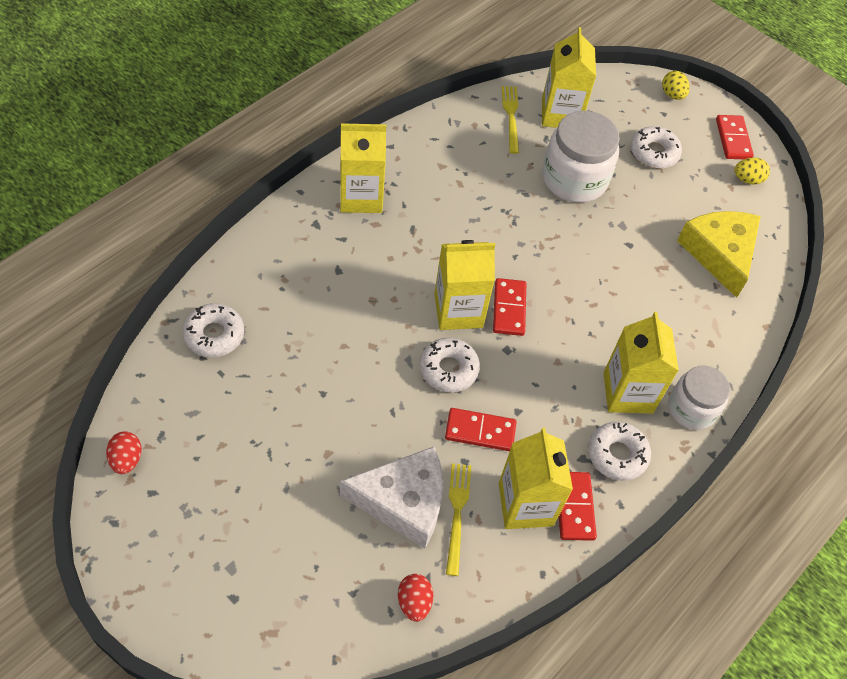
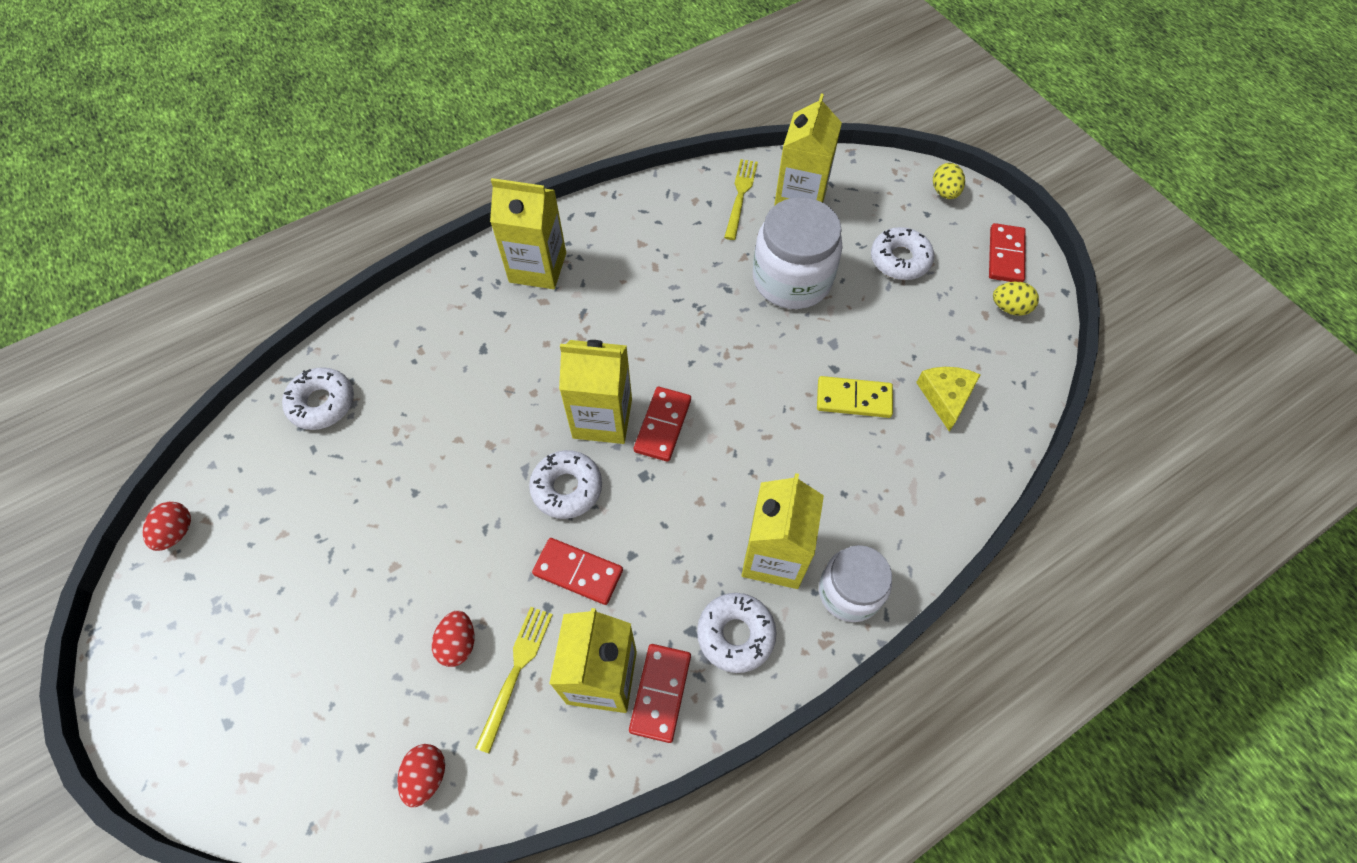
camera: 20 degrees right, 5 degrees up
(403, 501) = (458, 643): white cheese -> red egg
(651, 265) = (854, 399): none -> yellow domino
(719, 254) = (946, 397): yellow cheese -> yellow cheese, size x0.59

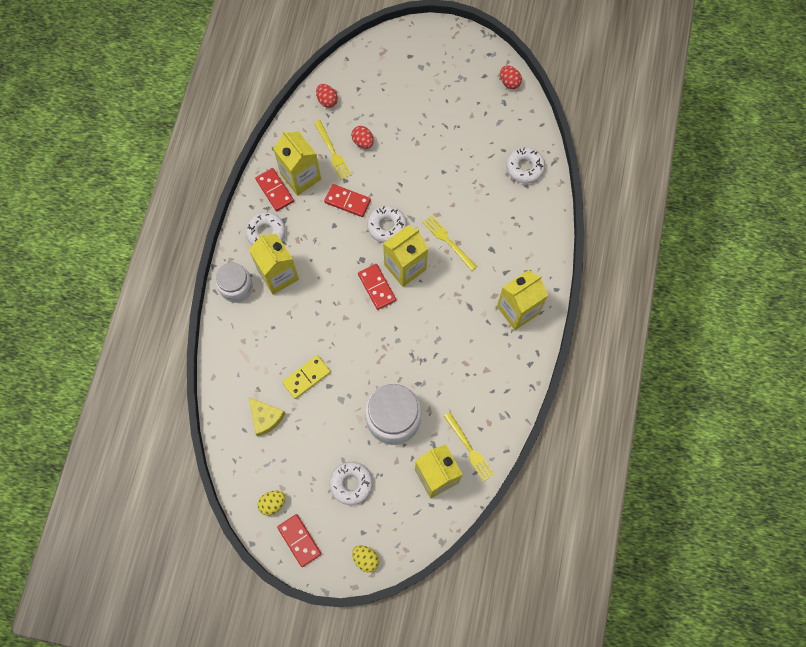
camera: 135 degrees right, 10 degrees up
(518, 401) = (448, 241): none -> yellow fork
(578, 572) = (347, 201): red domino -> red domino turned 45 degrees clockwise

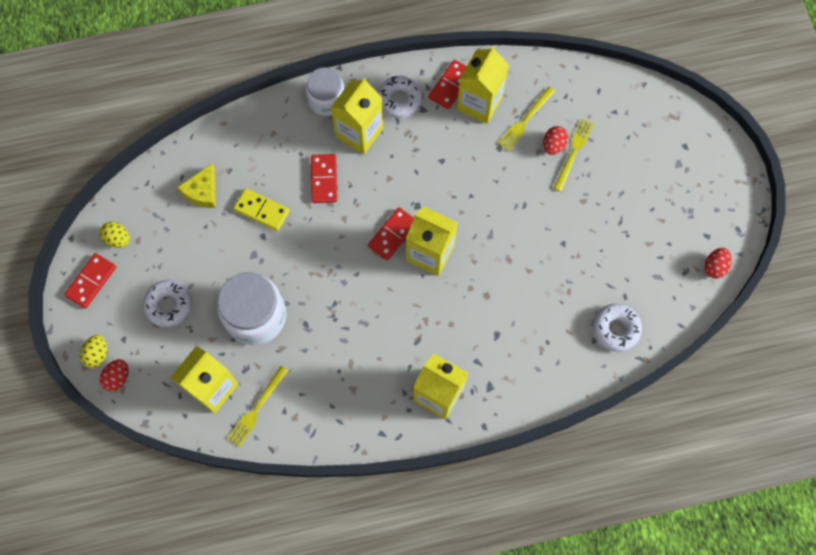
camera: 65 degrees right, 0 degrees up
(327, 100) = (582, 88): red egg -> red egg (118, 378)
(347, 201) = (475, 161): red domino -> red domino (324, 179)
(387, 226) = (467, 213): white donut -> none
(448, 241) = (482, 285): yellow fork -> yellow fork (573, 152)

